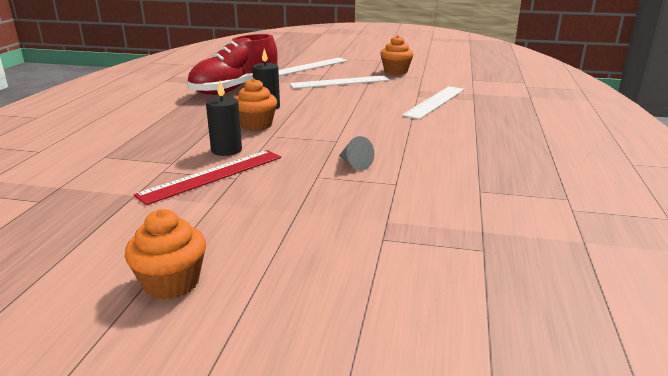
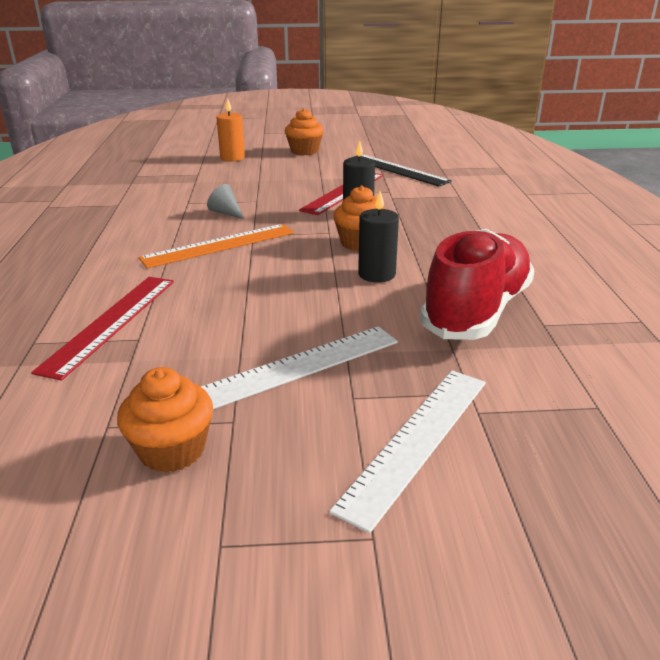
camera: 165 degrees right, 5 degrees up
(97, 205) = (398, 170): none -> black ruler
(315, 280) = (232, 158): none -> orange candle
(367, 135) = (219, 245): none -> orange ruler
(435, 102) = (111, 323): white ruler -> red ruler

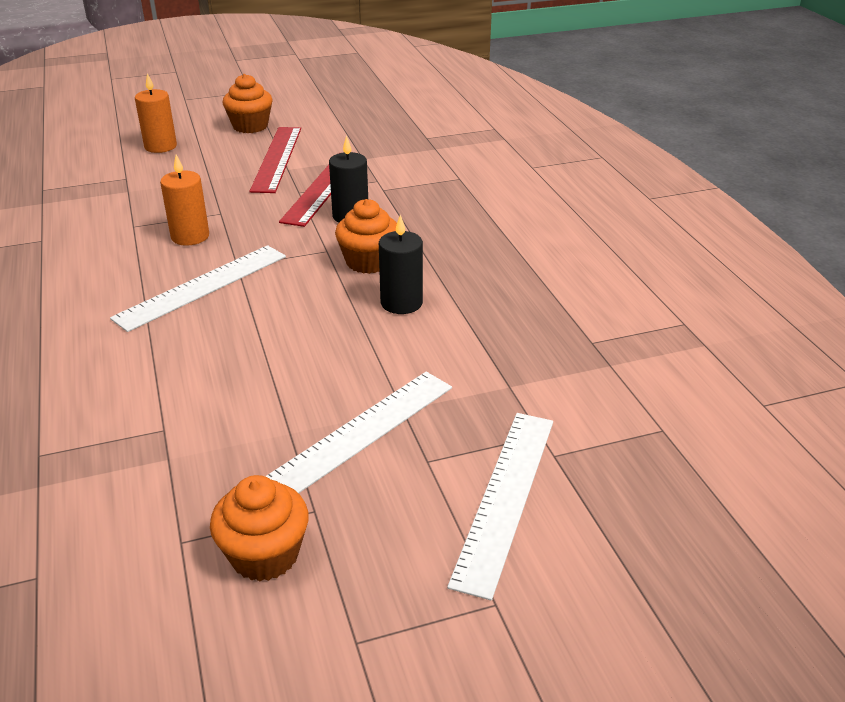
camera: 15 degrees left, 5 degrees up
(111, 323) = (121, 414): red ruler -> red ruler (277, 158)
(219, 245) = (202, 286): orange ruler -> white ruler
(226, 213) = (190, 236): grey cone -> orange candle
(398, 170) = (376, 145): black ruler -> none
(476, 311) = (521, 335): red shoe -> none

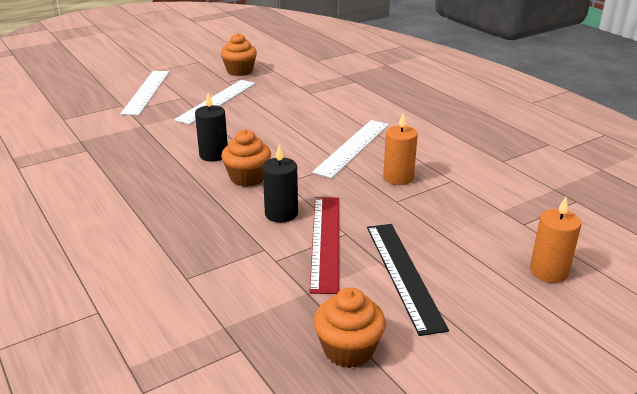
camera: 165 degrees right, 5 degrees down
(250, 126) = (488, 329): orange cupcake -> orange cupcake (348, 350)
(277, 158) = (403, 274): red ruler -> black ruler

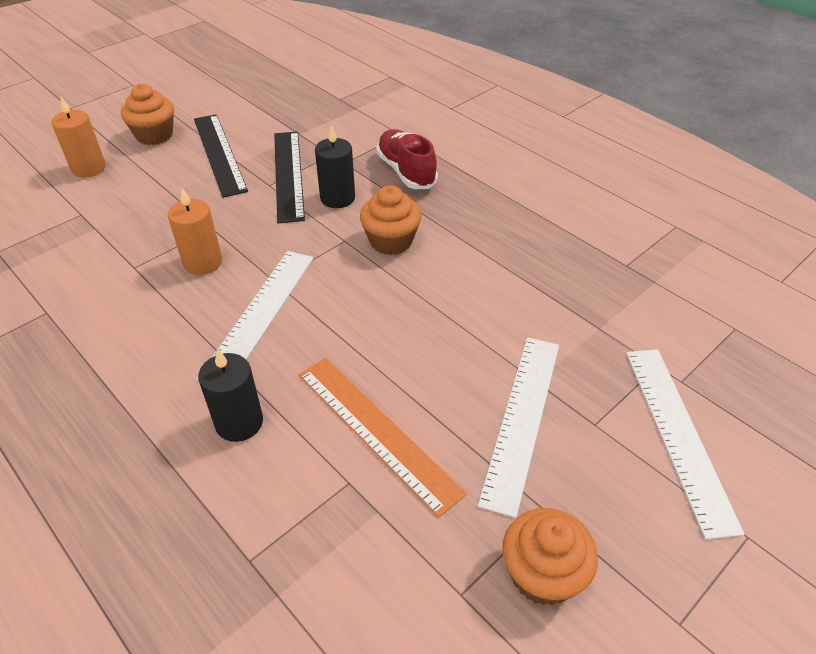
camera: 170 degrees right, 15 degrees up
(204, 232) = (406, 171): none -> red shoe
(213, 155) = (452, 275): black candle -> black candle (239, 422)
(292, 103) = (376, 431): none -> orange ruler
(325, 241) = (288, 174): red ruler -> black ruler
(348, 350) = (266, 104): orange cupcake -> orange cupcake (154, 135)

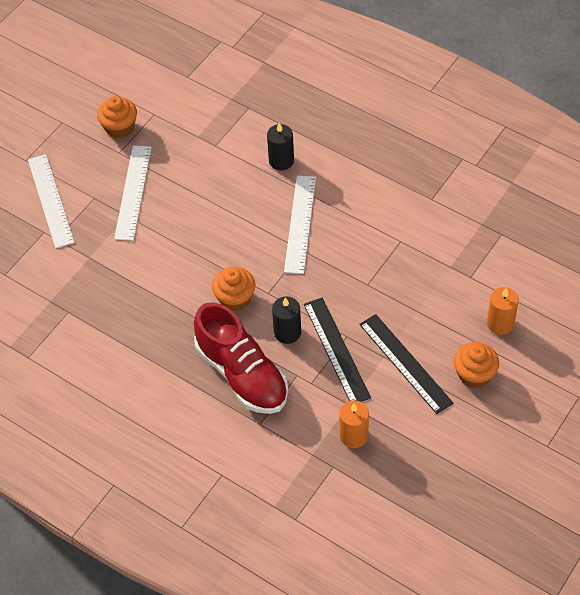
camera: 170 degrees right, 10 degrees up
(203, 262) = (356, 253): orange candle -> orange candle (354, 436)
(376, 431) = (208, 171): orange ruler -> none
(406, 171) = (242, 374): red shoe -> red shoe, size x1.60

